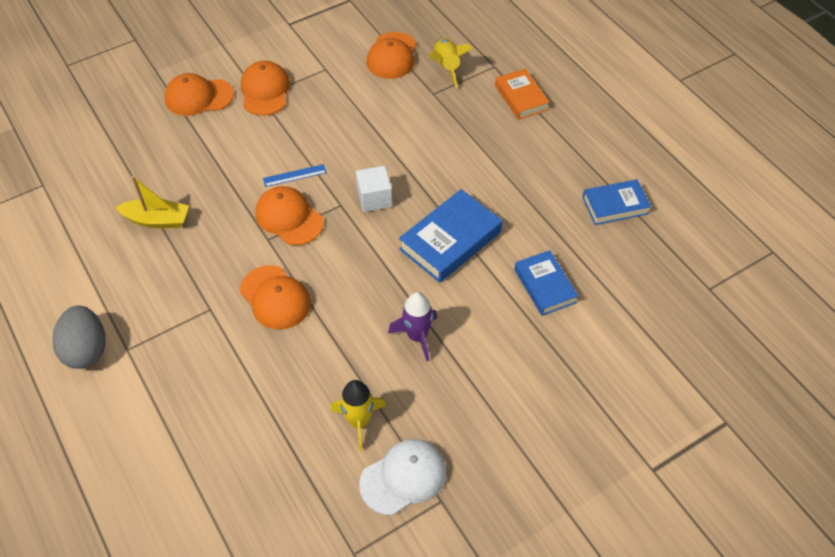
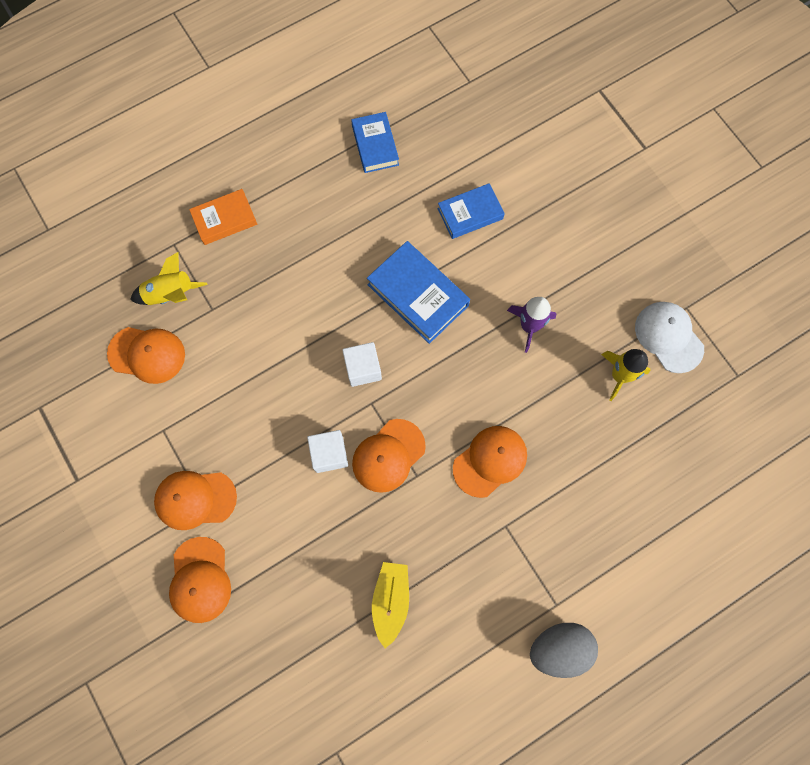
camera: 90 degrees left, 20 degrees up
(294, 175) = (329, 454): blue ruler -> white cube

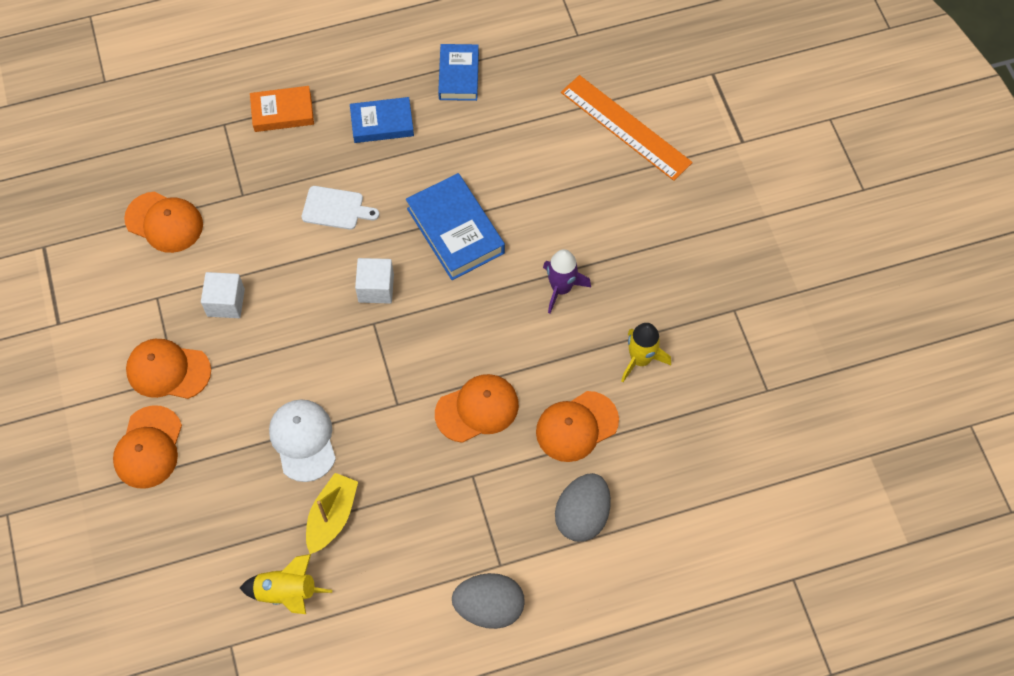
camera: 15 degrees right, 10 degrees down
(171, 294) = (206, 171): yellow rocket -> yellow rocket (287, 593)
(302, 301) = (336, 208): none -> white cutting board
(329, 454) = (315, 361): white cube -> white cube (226, 302)
(388, 455) = (374, 378): orange cap -> orange cap (576, 426)
(470, 214) = (535, 164): blue book -> blue book (382, 123)
(539, 159) = (625, 127): none -> orange ruler
(614, 537) = (582, 515): none -> grey egg
(668, 337) = (705, 334): white cap -> white cap (303, 440)

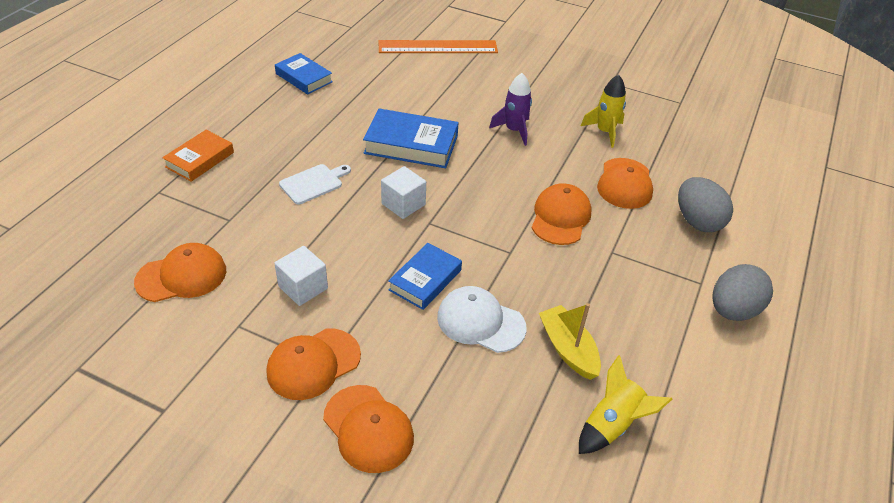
camera: 50 degrees left, 20 degrees down
(382, 123) = (284, 125): blue book -> blue book (425, 280)

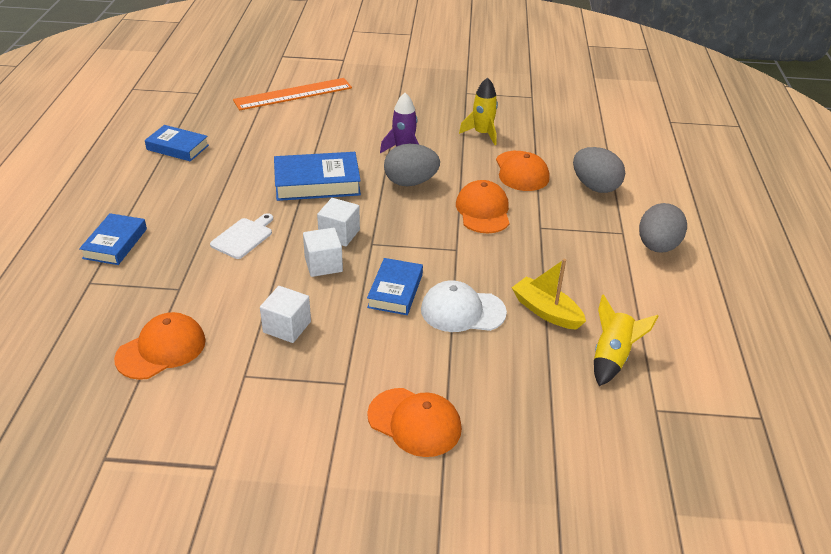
camera: 20 degrees left, 5 degrees down
(200, 159) = (115, 243): orange book -> blue book
(313, 364) = (334, 386): orange cap -> none
(371, 232) = (323, 264): none -> white cube
(502, 167) = (410, 182): none -> grey egg

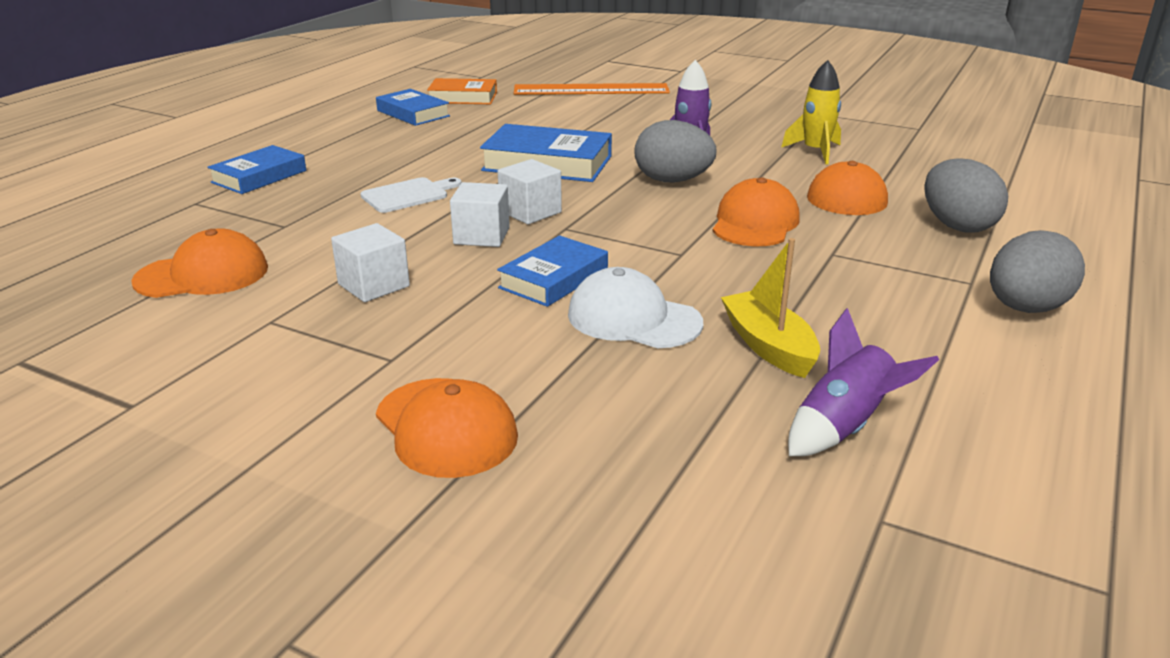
camera: 25 degrees right, 10 degrees down
(202, 121) = (463, 97): none -> orange book
(612, 357) = (844, 427): yellow rocket -> purple rocket

